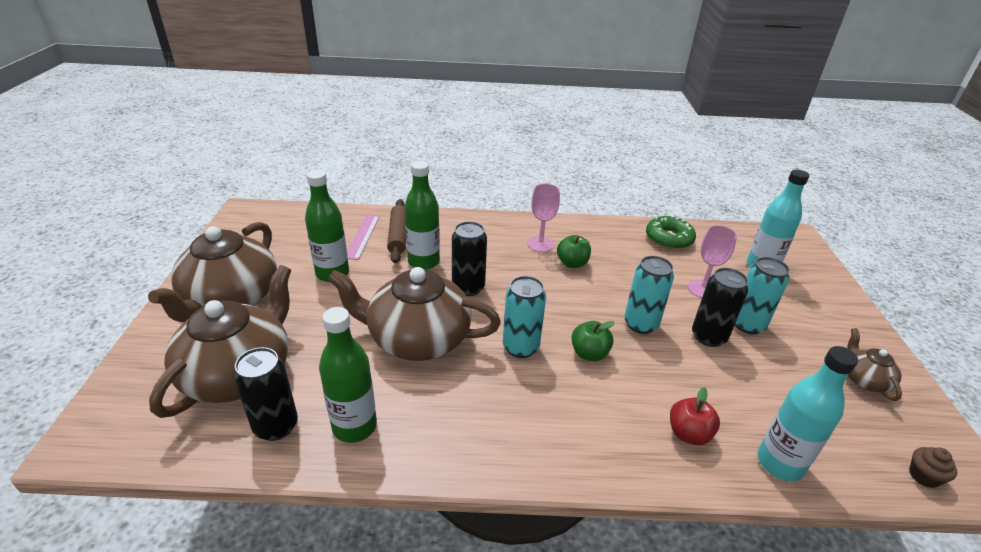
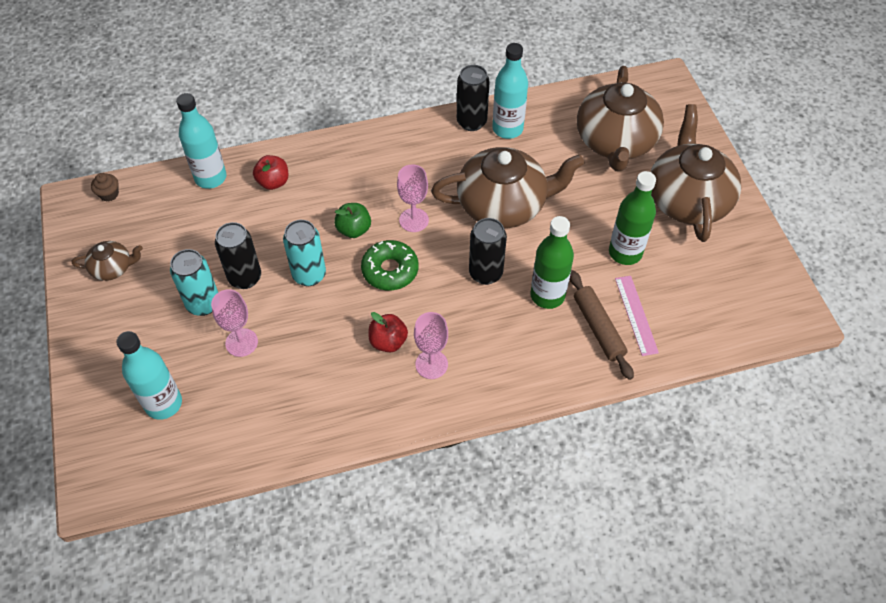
camera: 165 degrees right, 20 degrees up
(276, 426) = (558, 116): black can -> black can (471, 122)
(354, 426) = (507, 129): green bottle -> turquoise bottle
(520, 347) = (414, 220): turquoise can -> pink goblet
(572, 263) = (388, 341): green apple -> red apple
(668, 239) = (273, 426): green donut -> green donut (390, 270)
(864, 379) = (113, 268): brown teapot -> brown teapot turned 75 degrees counterclockwise

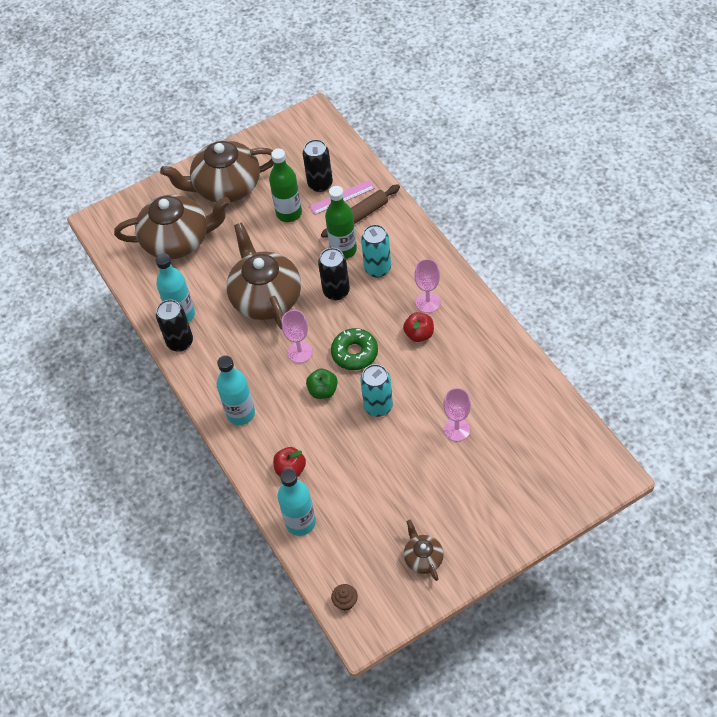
camera: 100 degrees left, 0 degrees up
(163, 403) = (529, 460): turquoise bottle -> turquoise bottle (241, 413)
(203, 304) = (432, 471): turquoise can -> turquoise can (377, 268)
(245, 277) = (397, 451): black can -> black can (320, 184)

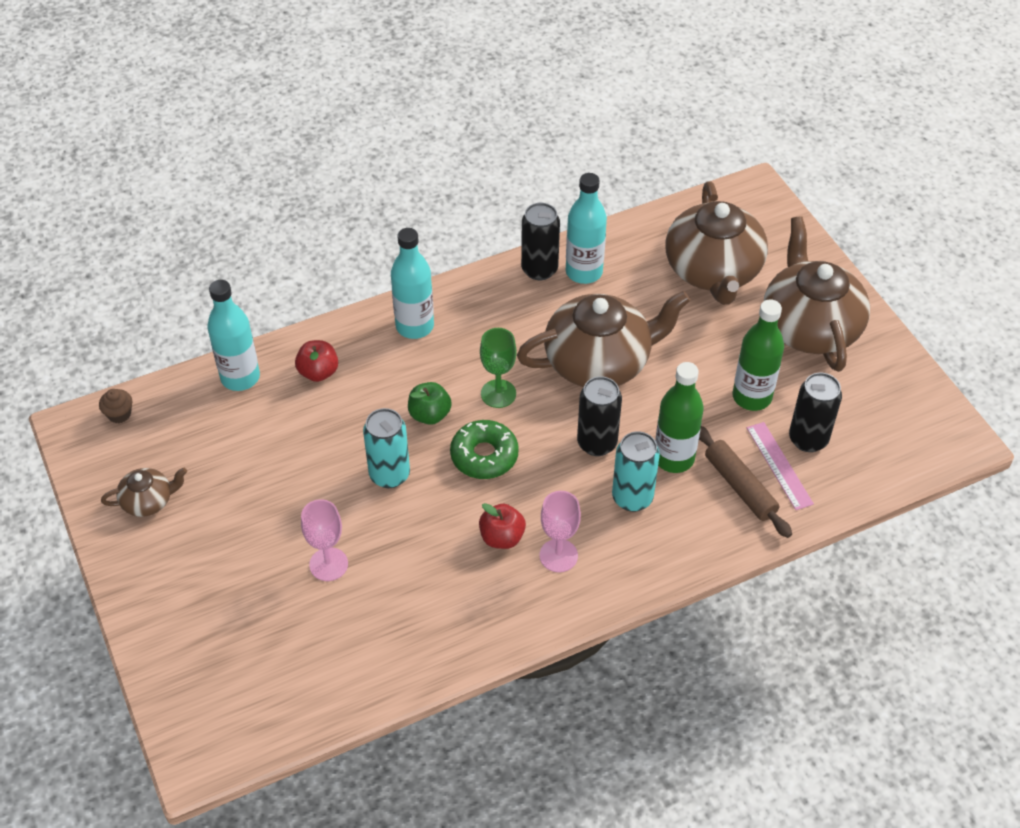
camera: 90 degrees right, 5 degrees down
(300, 352) = (498, 394): pink goblet -> green goblet

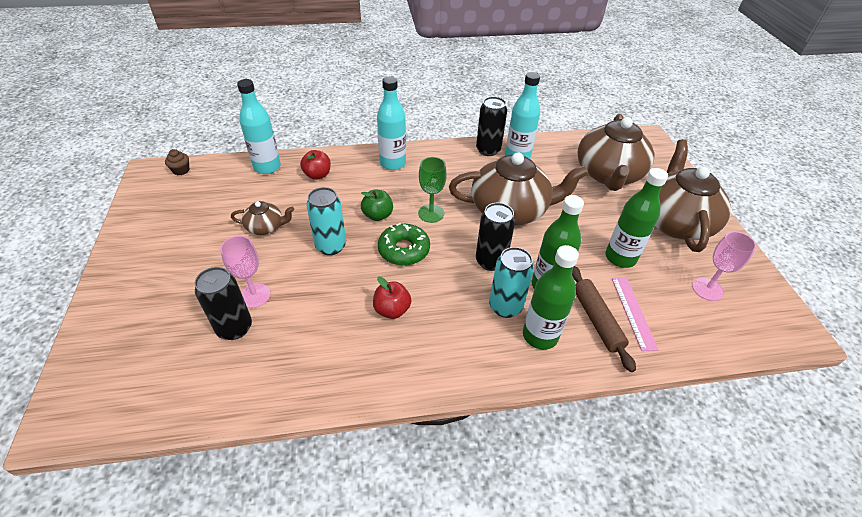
camera: 15 degrees right, 5 degrees down
(148, 501) = (162, 223): brown teapot -> brown teapot (266, 227)
(558, 555) = (430, 335): pink goblet -> pink goblet (707, 289)
(681, 522) = (540, 336): none -> green bottle
(808, 439) = (661, 298): black can -> black can (234, 328)

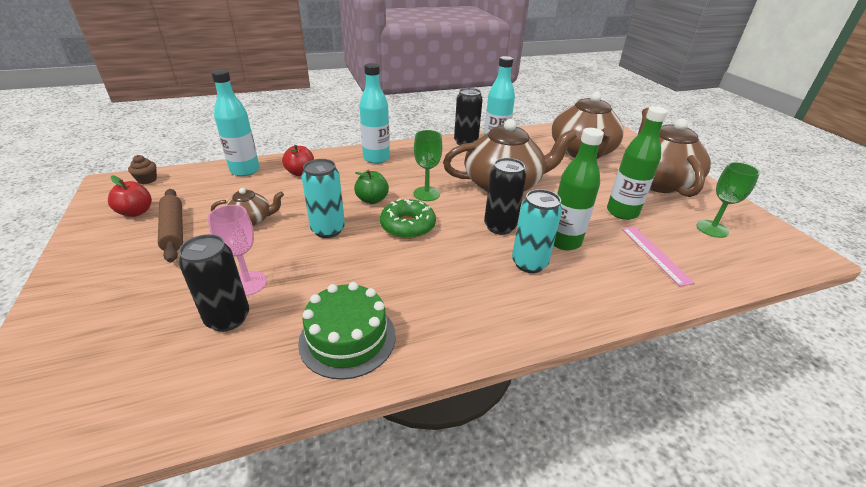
camera: 10 degrees left, 10 degrees down
(326, 361) = (347, 338): none -> green cake
(392, 310) = (410, 279): red apple -> red apple (136, 212)
(540, 336) = (574, 285): green bottle -> none
(596, 320) = (624, 265): brown rolling pin -> brown rolling pin (173, 230)
(707, 289) = (712, 229): pink goblet -> green goblet

